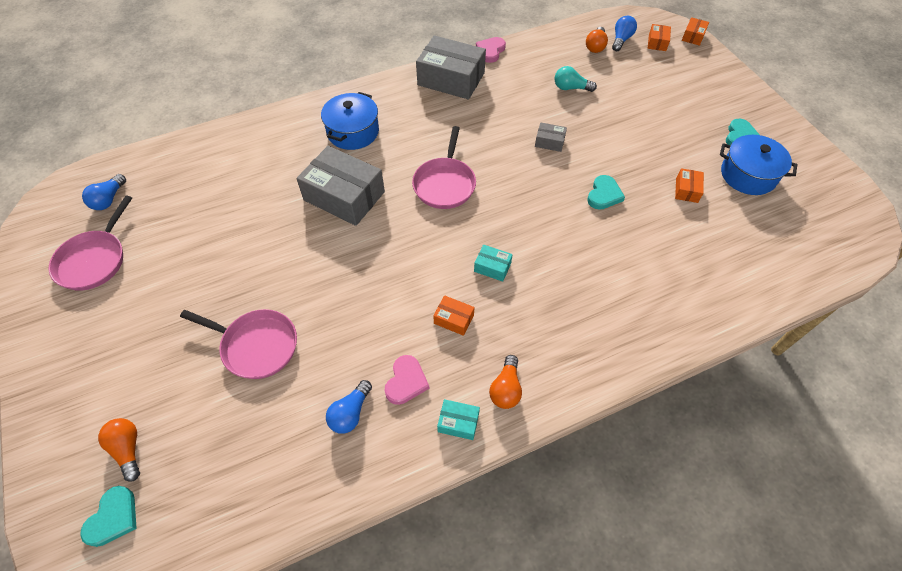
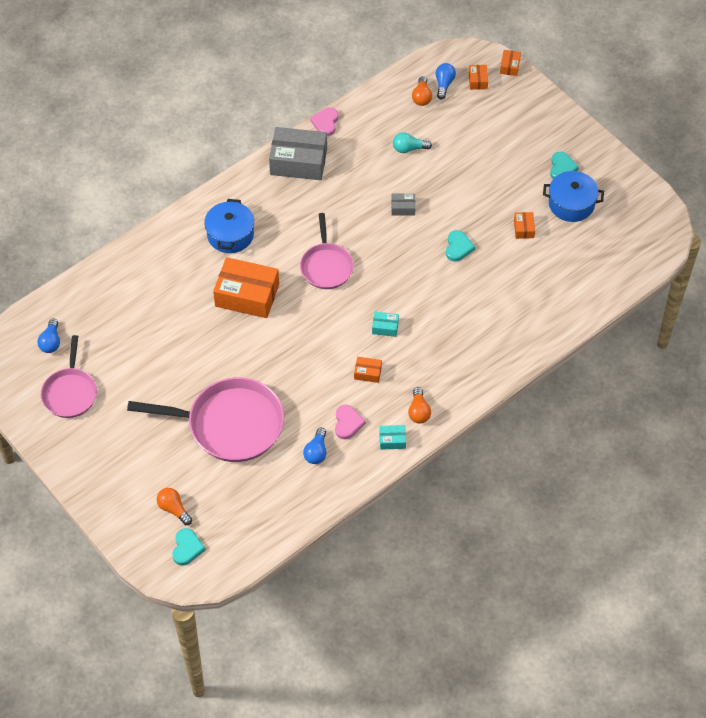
camera: 15 degrees left, 0 degrees up
(256, 345) = (230, 424): pink pan -> pink pan, size x1.67
(344, 196) = (247, 295): grey box -> orange box

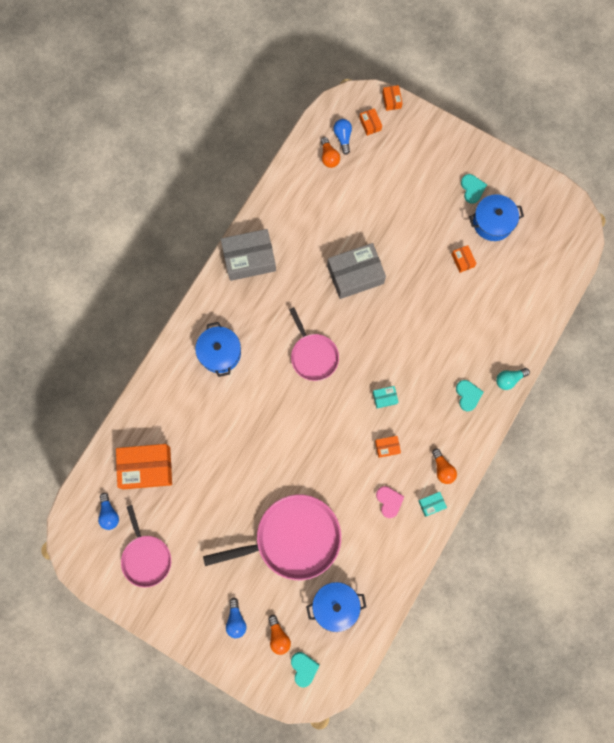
camera: 20 degrees left, 20 degrees up
(174, 509) = (278, 636): orange light bulb -> orange light bulb turned 135 degrees counterclockwise
(247, 295) = (257, 408): orange box -> orange box (146, 468)
(247, 500) = (335, 605): none -> blue pot
(316, 452) = (374, 538): blue light bulb -> blue light bulb (236, 620)
(325, 123) = (257, 211): pink heart -> none
(403, 208) = (355, 275): grey box -> grey box, size x2.25
(409, 148) = (338, 213): turquoise light bulb -> turquoise light bulb (509, 379)
(458, 247) = (415, 298): turquoise heart -> turquoise heart (468, 395)

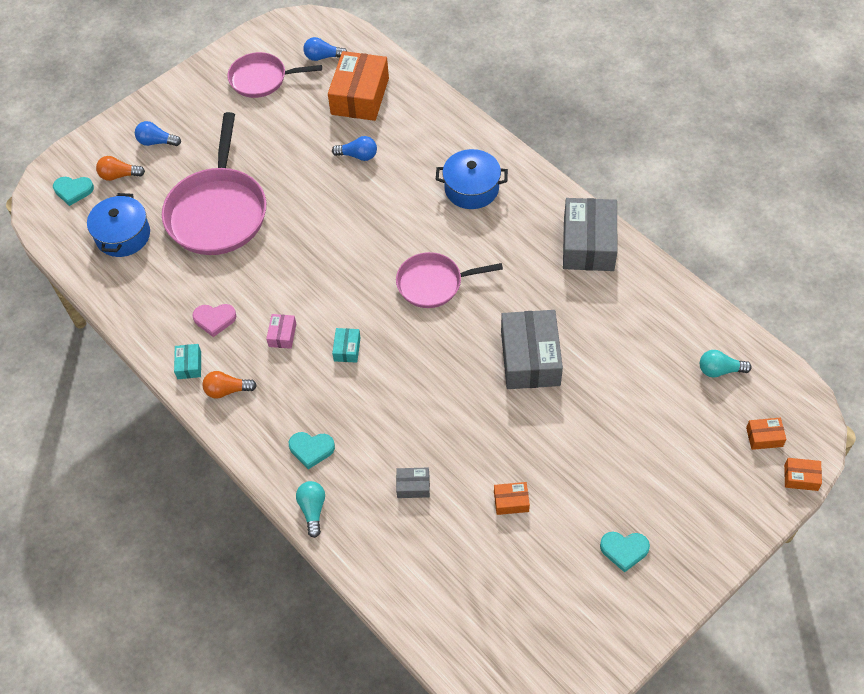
camera: 110 degrees right, 20 degrees down
(329, 157) = (720, 370): orange light bulb -> turquoise light bulb
(343, 137) = (748, 395): blue light bulb -> blue light bulb (358, 155)
(387, 447) = (282, 335): orange box -> pink box
(472, 322) = (413, 486): none -> grey box
(493, 222) = (561, 563): blue pot -> none

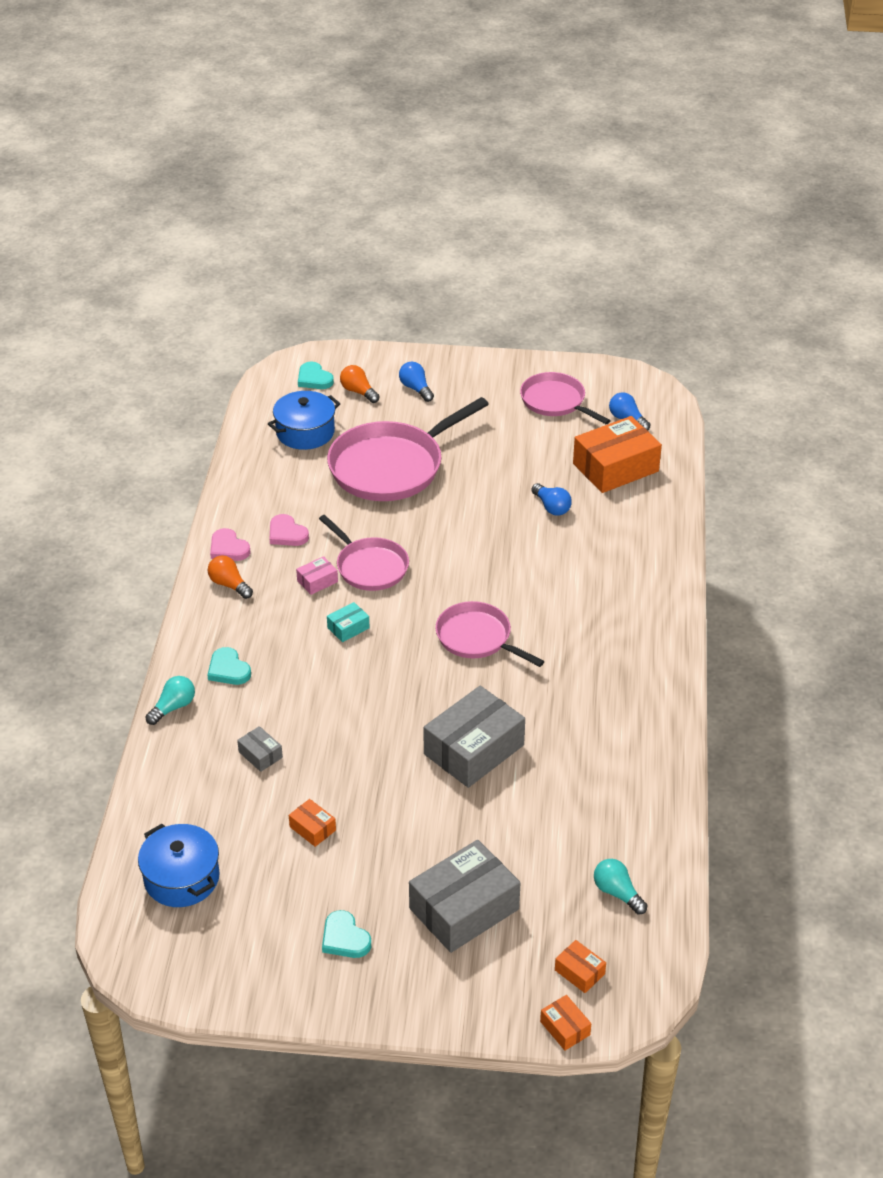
camera: 45 degrees right, 15 degrees down
(189, 365) = (228, 548): turquoise box -> pink heart
(302, 295) = (369, 567): none -> pink pan
(471, 188) = (608, 598): blue pot -> blue pot (181, 878)
(588, 244) = (646, 712): grey box -> grey box (464, 909)

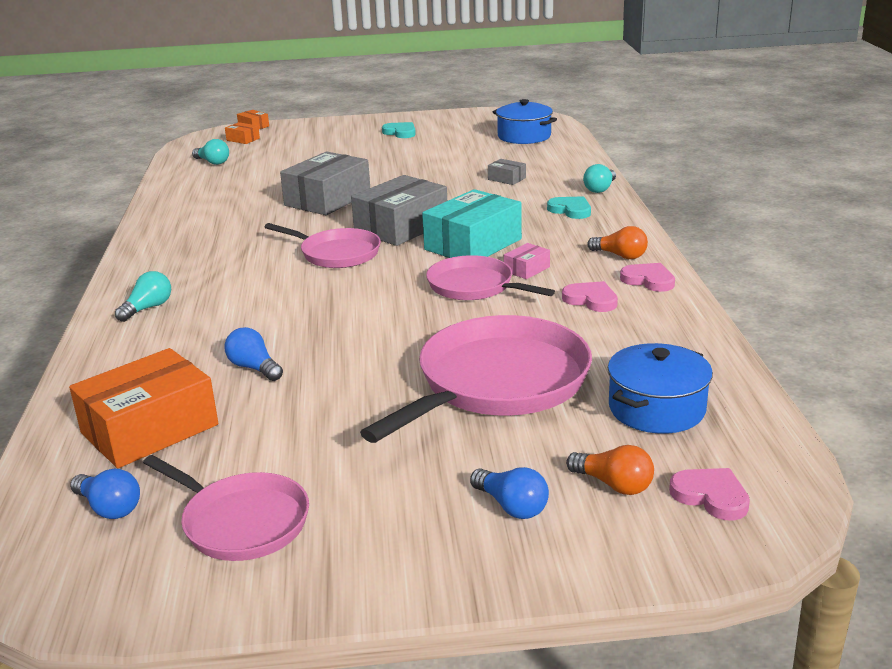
camera: 170 degrees right, 15 degrees down
(312, 828) = (444, 159): orange box -> none
(314, 379) = (711, 496): turquoise heart -> pink heart
(348, 628) = (473, 244): turquoise box -> turquoise box, size x2.25
(464, 909) = (323, 147): grey box -> grey box (401, 227)
(641, 588) = (148, 308): none -> turquoise light bulb

